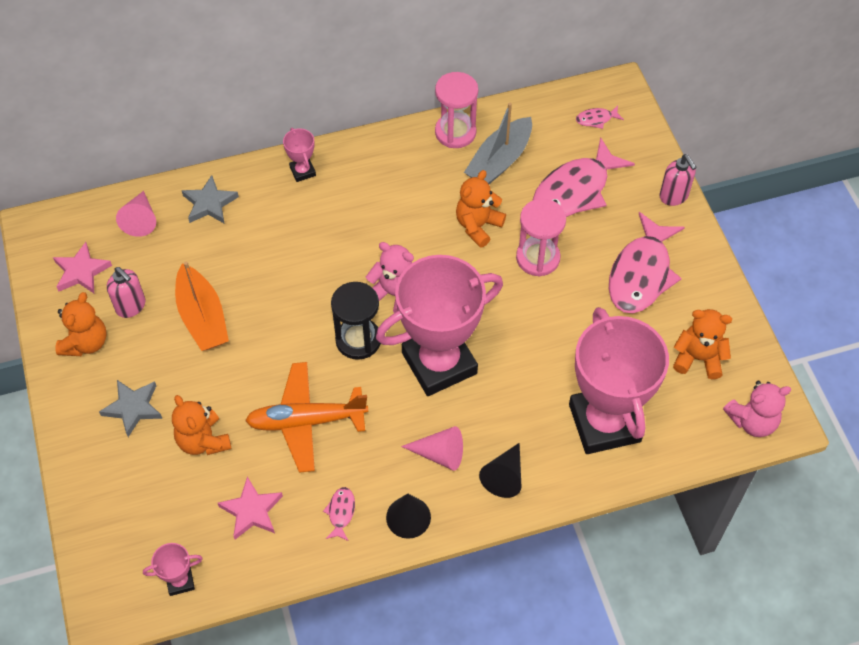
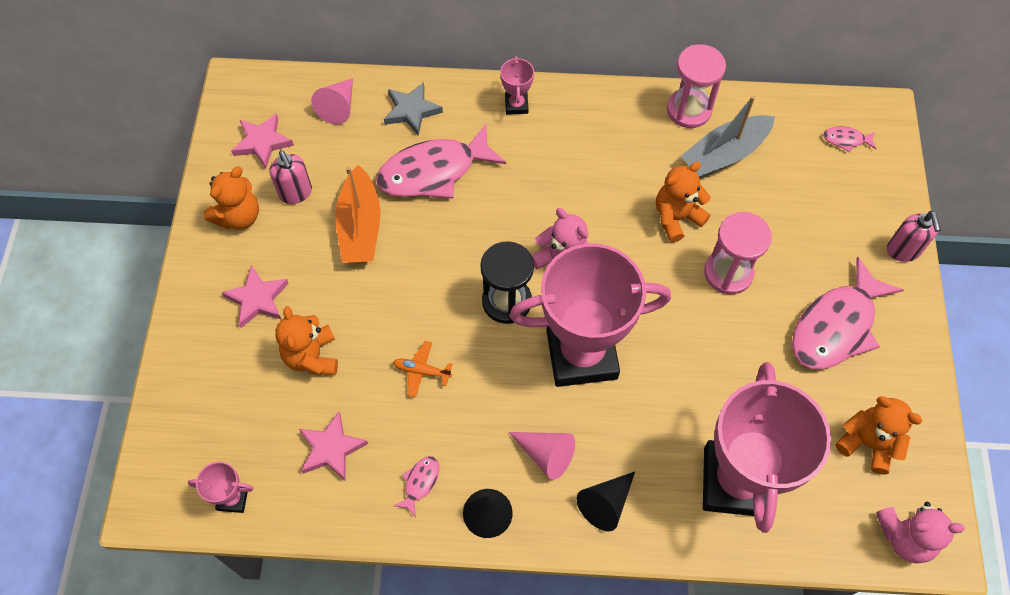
camera: 20 degrees right, 5 degrees up
(133, 408) = (257, 299): grey star -> pink star
(306, 421) = (422, 371): orange plane -> orange plane, size x0.46
(575, 190) = (795, 211): pink fish -> pink fish (434, 171)

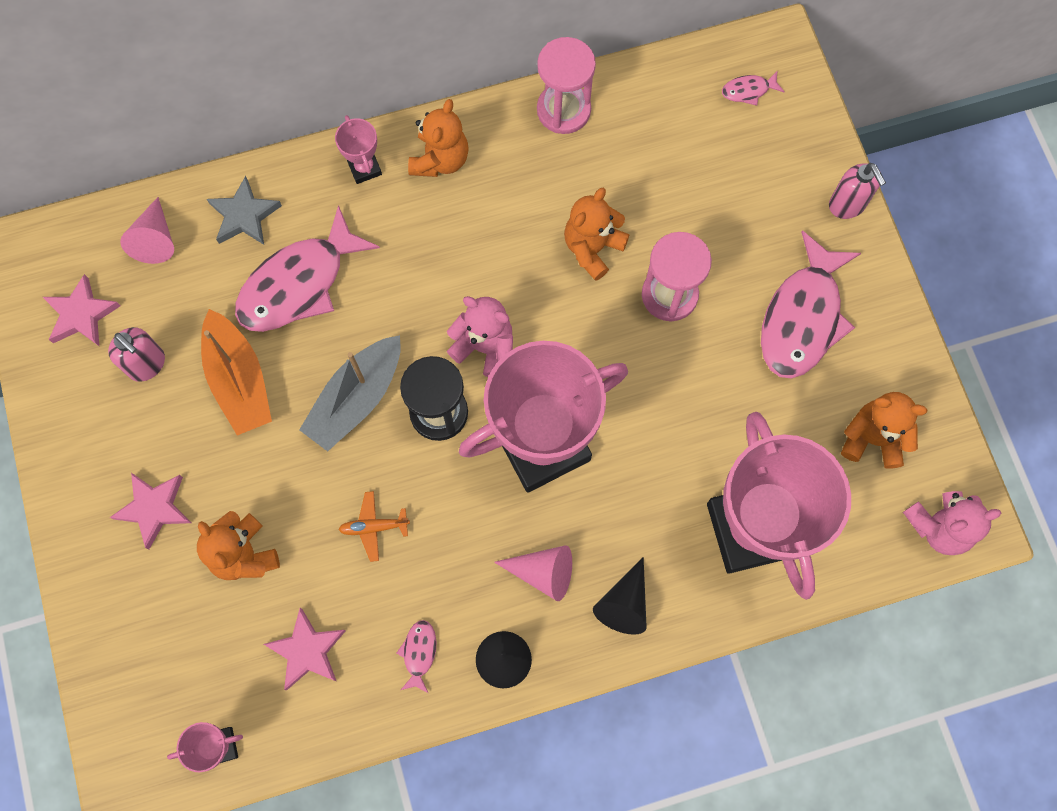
camera: 20 degrees left, 10 degrees up
(238, 216) = (91, 416): orange teddy bear -> orange teddy bear (440, 159)
(724, 154) = (621, 153): grey boat -> grey boat (356, 399)

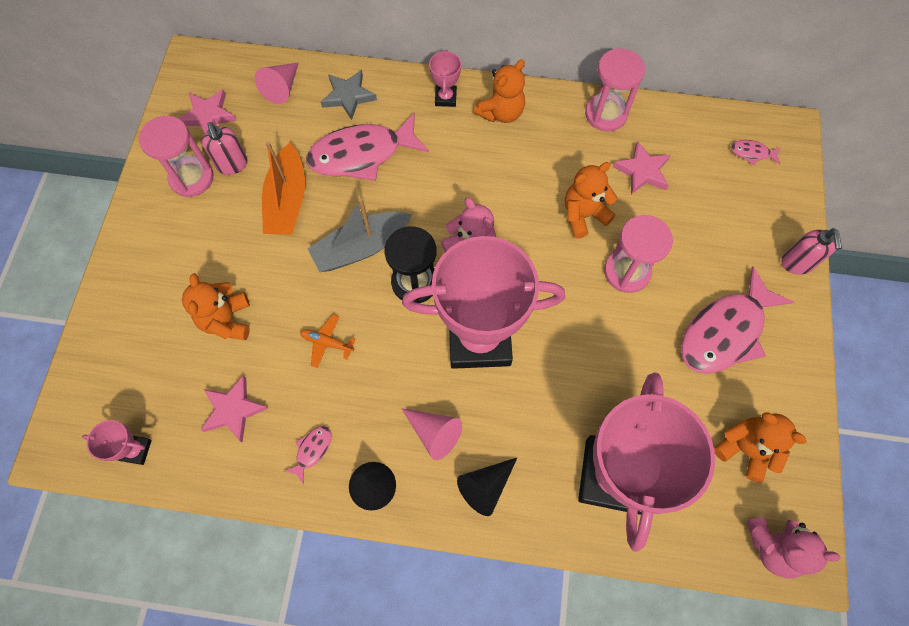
camera: 25 degrees right, 5 degrees down
(105, 403) = (191, 178): none -> pink hourglass
(154, 508) = (184, 261): pink star -> pink star (642, 171)

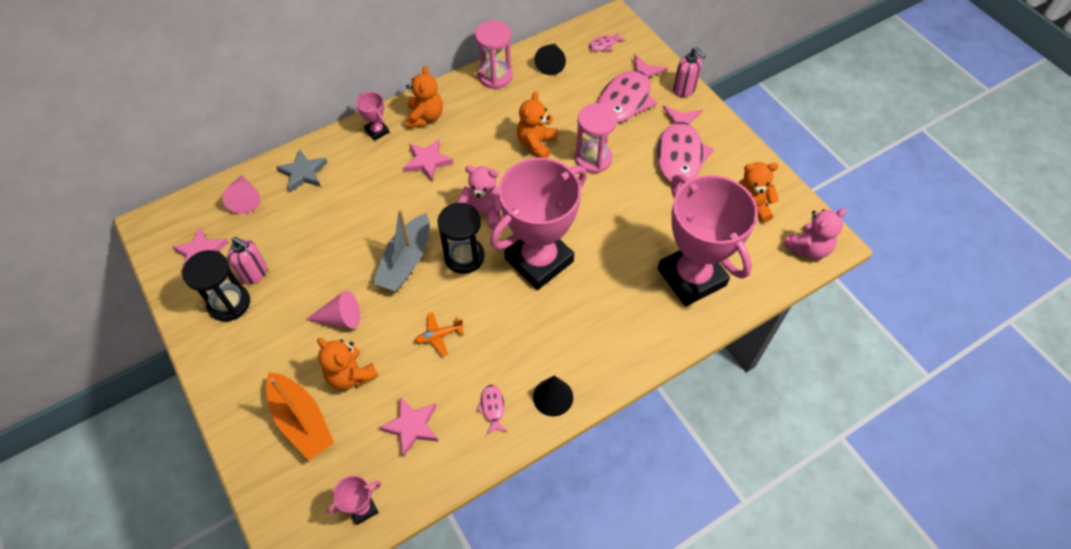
camera: 40 degrees left, 10 degrees down
(191, 178) = (229, 303): pink hourglass -> black hourglass
(287, 201) = (322, 268): orange boat -> orange boat (302, 421)
(362, 154) = (350, 203): pink fish -> pink fish (627, 98)
(434, 433) = (563, 336): pink cone -> pink cone (340, 318)
(485, 486) = (624, 341): black cone -> black cone (551, 63)
(642, 171) = (549, 95): pink star -> pink star (428, 161)

